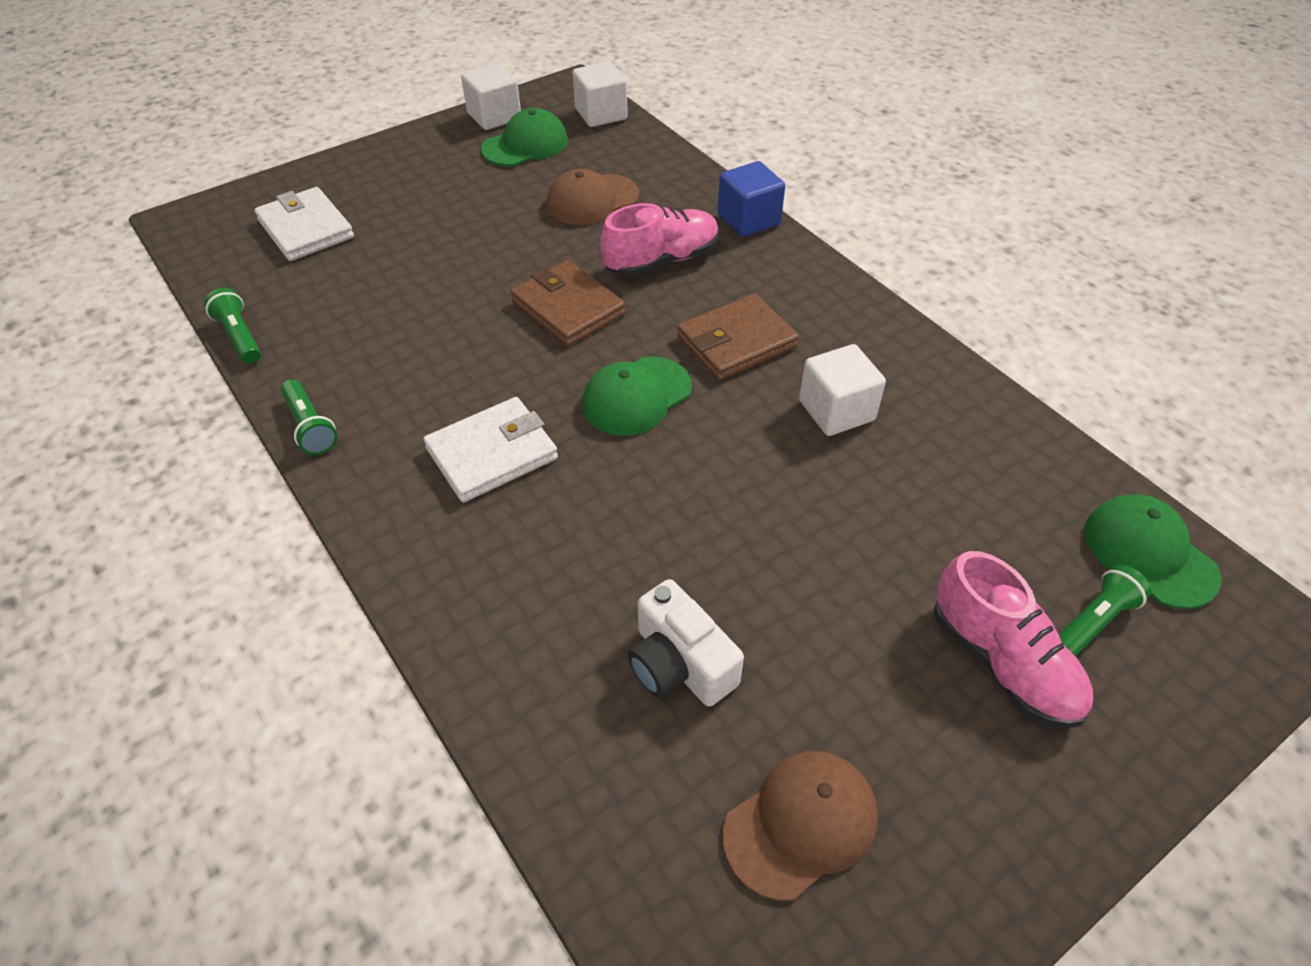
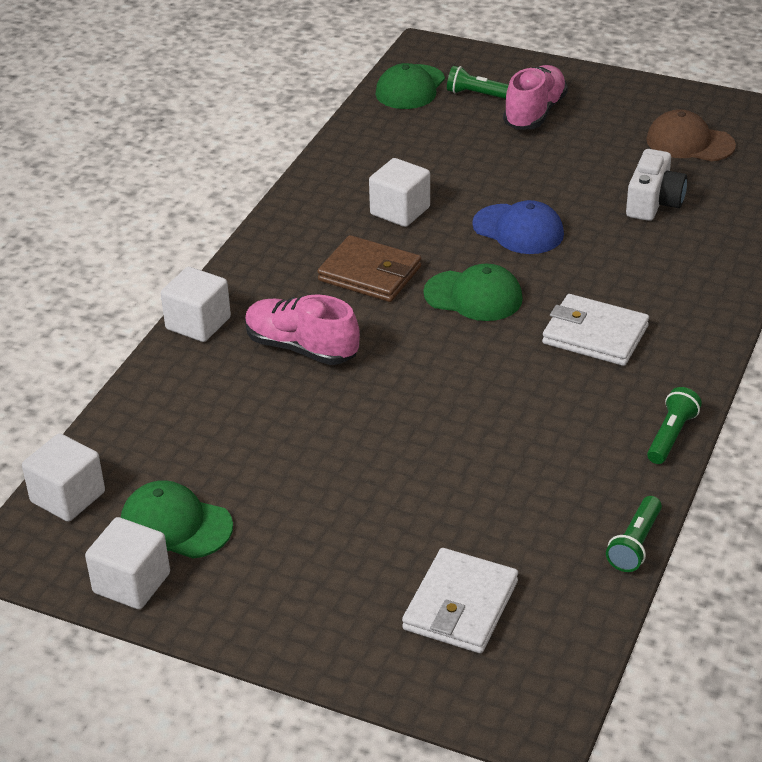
camera: 120 degrees left, 10 degrees down
(568, 308) = (411, 371): brown wallet -> none
(592, 200) = (243, 428): brown cap -> none
(724, 491) = (518, 230): none -> blue cap
(748, 219) = (198, 323): blue cube -> white cube

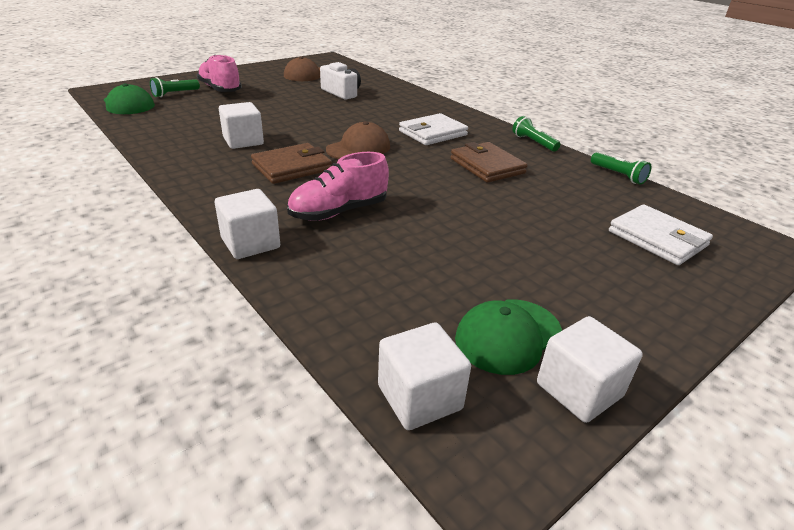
camera: 65 degrees left, 5 degrees down
(473, 296) = (359, 148): green cap -> brown cap
(518, 230) = (315, 121): blue cap -> none
(533, 415) = (487, 166): none -> brown wallet

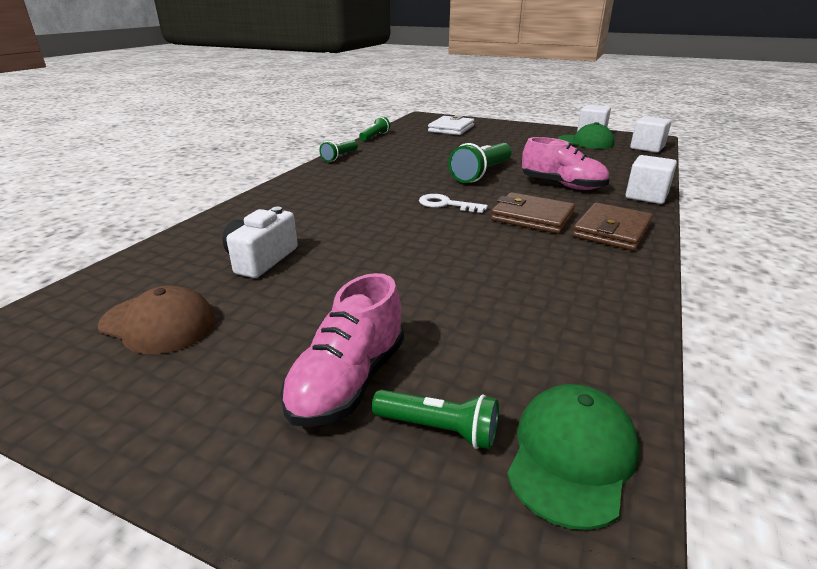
camera: 115 degrees left, 5 degrees down
(243, 141) = (522, 259): white cube -> none
(359, 148) = (446, 204): brown cap -> white key
(420, 186) = (481, 173): none -> green flashlight
(433, 133) = (363, 187): white wallet -> none
(487, 166) = (412, 163): brown wallet -> brown wallet (611, 231)

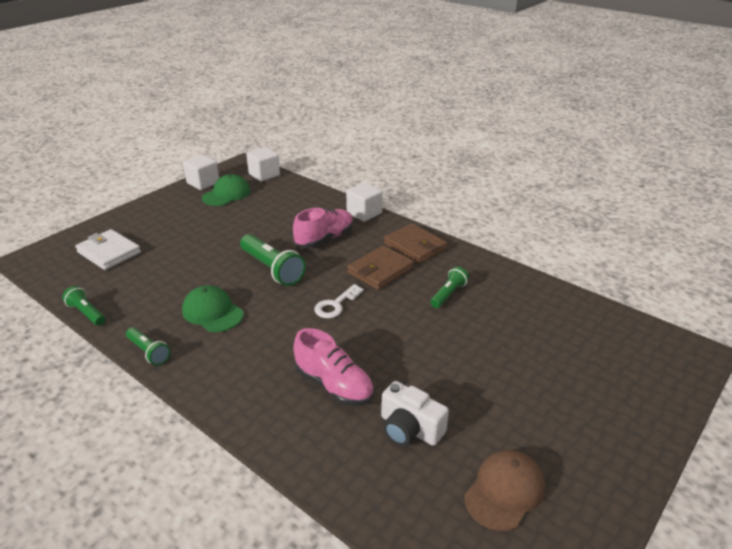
camera: 75 degrees left, 5 degrees up
(348, 381) = (574, 393): pink shoe -> pink shoe (334, 385)
(438, 429) = (610, 366): green flashlight -> green flashlight (448, 294)
(571, 456) = (623, 330): green cap -> green cap (212, 312)

